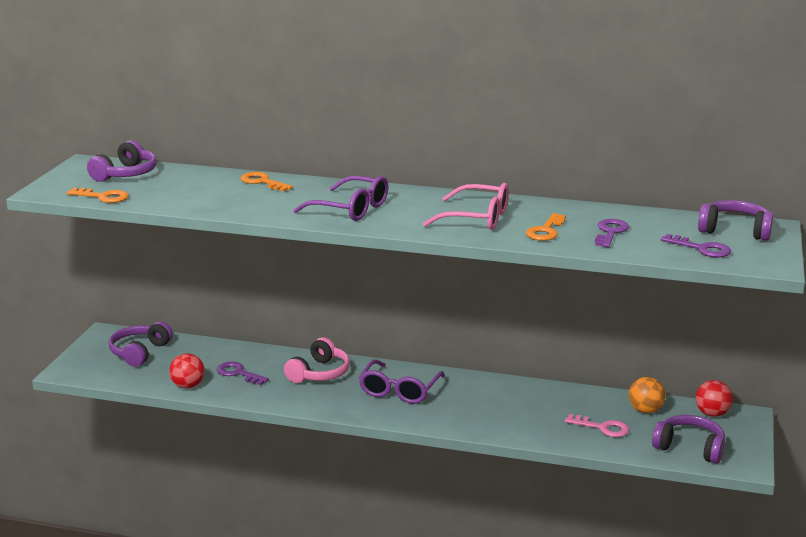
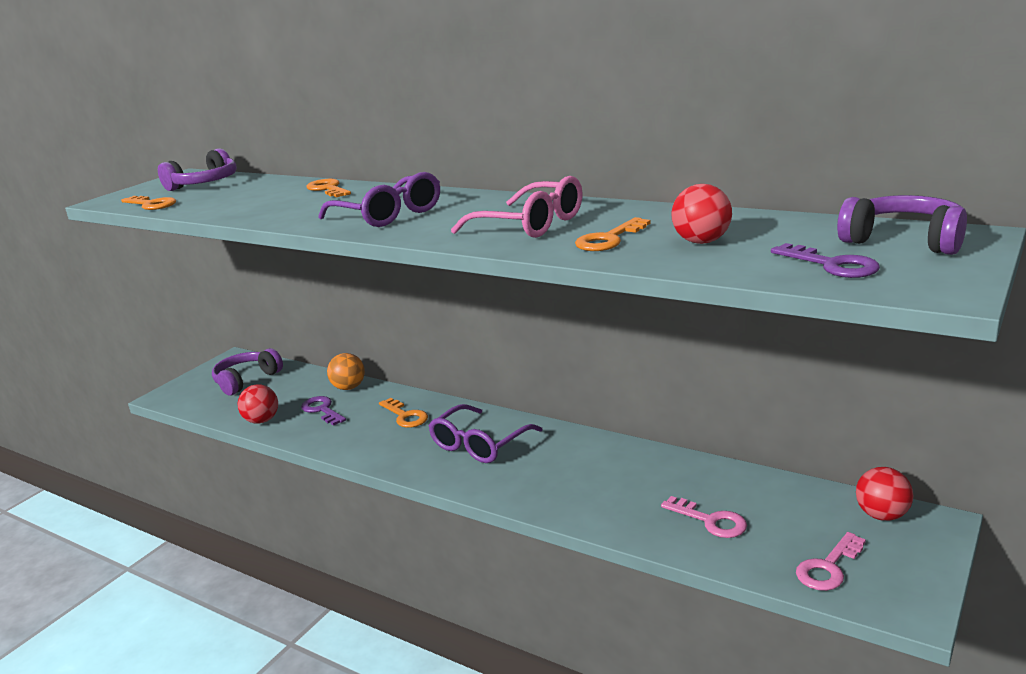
camera: 20 degrees right, 0 degrees up
(319, 373) = (405, 416): pink headphones -> orange key
(610, 232) = (701, 242): purple key -> red ball
(645, 410) = (783, 500): orange ball -> orange ball (349, 387)
(690, 448) = (828, 567): purple headphones -> pink key

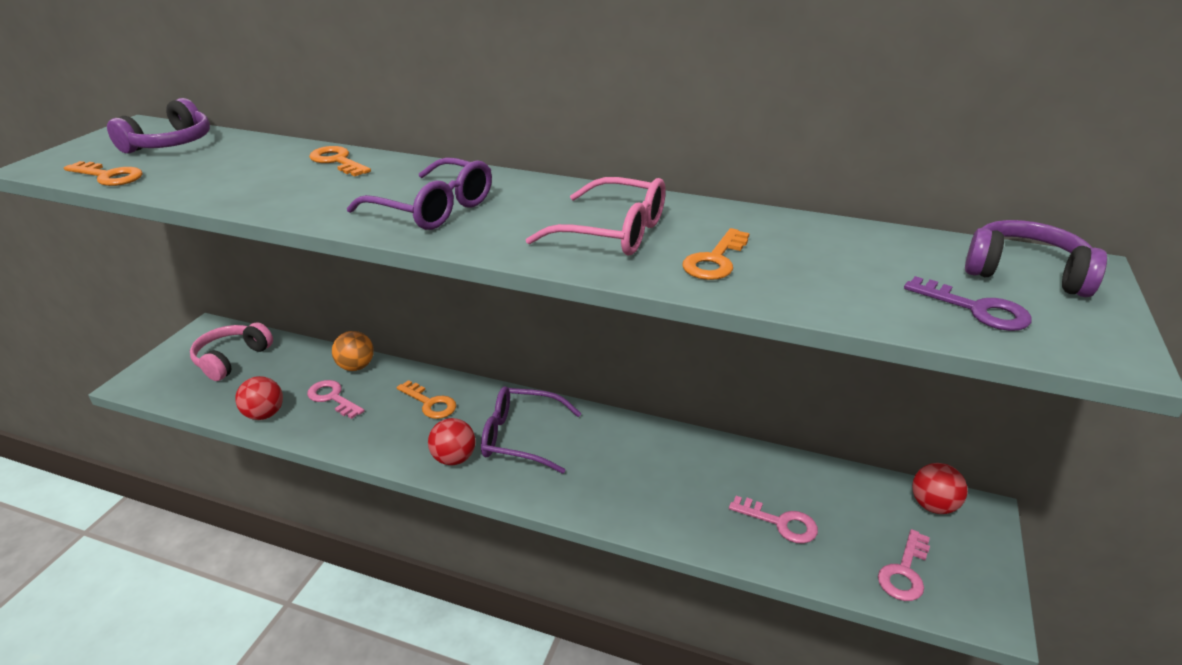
camera: 15 degrees left, 10 degrees up
(246, 380) = (231, 359): purple headphones -> pink headphones
(322, 410) = (332, 398): purple key -> pink key
(479, 444) = (521, 437): purple glasses -> purple glasses turned 75 degrees clockwise
(701, 242) = (819, 268): red ball -> red ball (454, 458)

